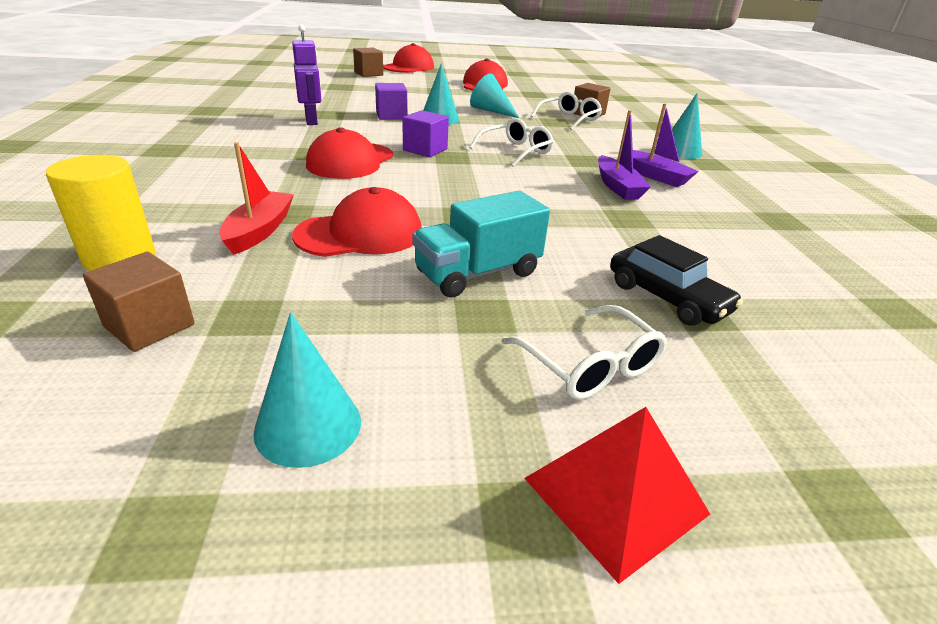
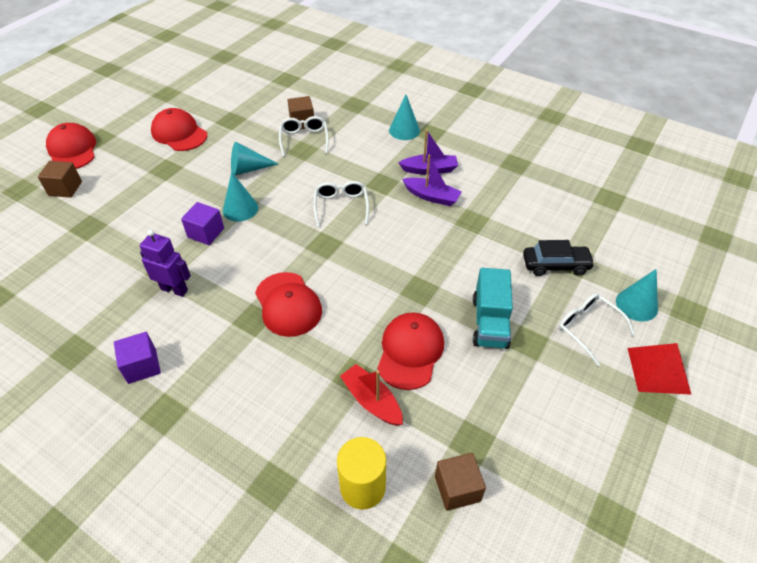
camera: 50 degrees left, 15 degrees up
(308, 425) = (575, 448): turquoise cone -> turquoise cone (636, 305)
(425, 150) = (299, 252): purple cube -> purple cube (142, 366)
(590, 366) = (587, 328): white glasses -> white glasses turned 135 degrees counterclockwise

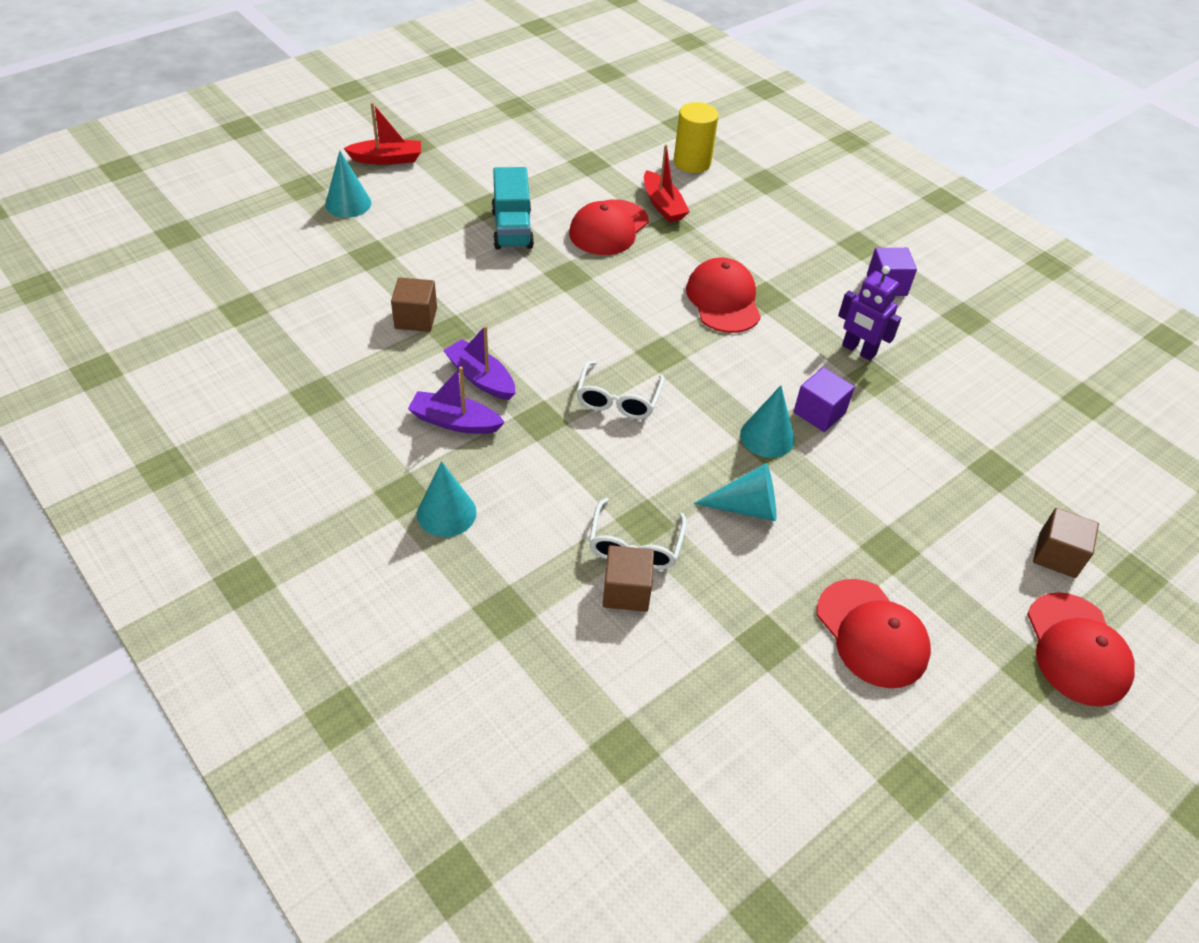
camera: 165 degrees left, 0 degrees up
(457, 488) = (618, 144): brown cube -> brown cube (416, 318)
(490, 322) = (512, 229): turquoise truck -> turquoise truck turned 150 degrees clockwise
(555, 265) = (394, 257): black car -> none
(587, 328) = (418, 200): white glasses -> none
(658, 370) = (387, 159): red pyramid -> red boat

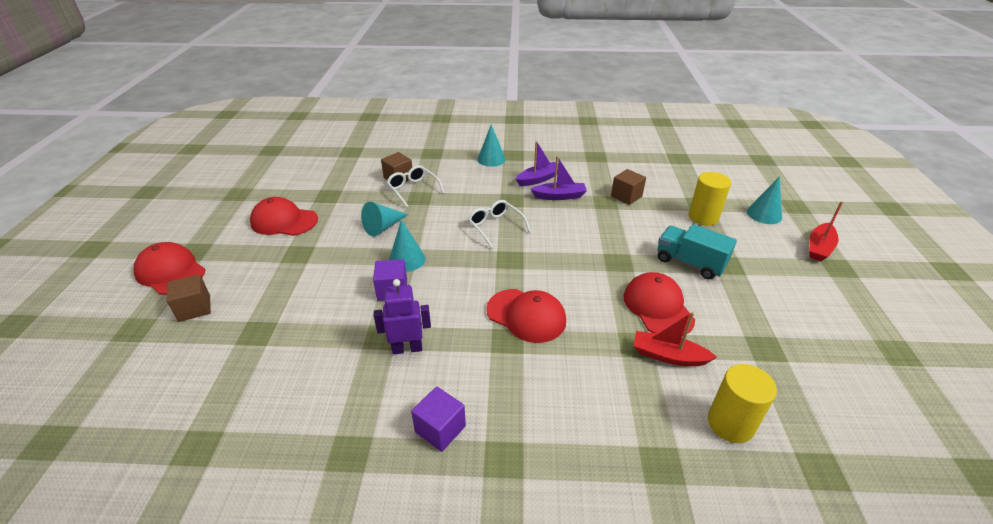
camera: 135 degrees right, 10 degrees down
(402, 244) = (703, 217): none -> yellow cylinder

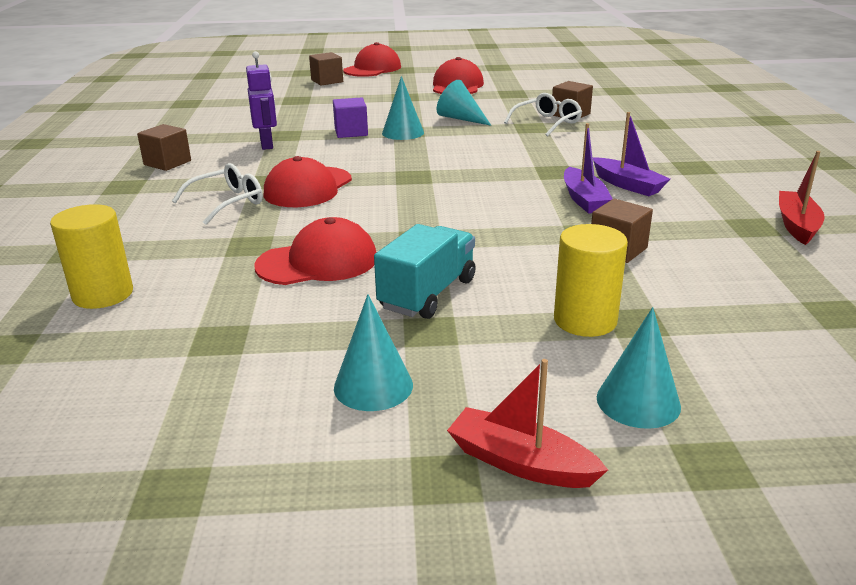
camera: 85 degrees right, 10 degrees down
(440, 429) = (167, 163): purple cube -> brown cube
(491, 159) = (665, 154): turquoise cone -> turquoise cone (373, 386)
(495, 227) = (482, 166): white glasses -> white glasses (227, 202)
(668, 356) = (224, 263): red boat -> red boat (796, 225)

